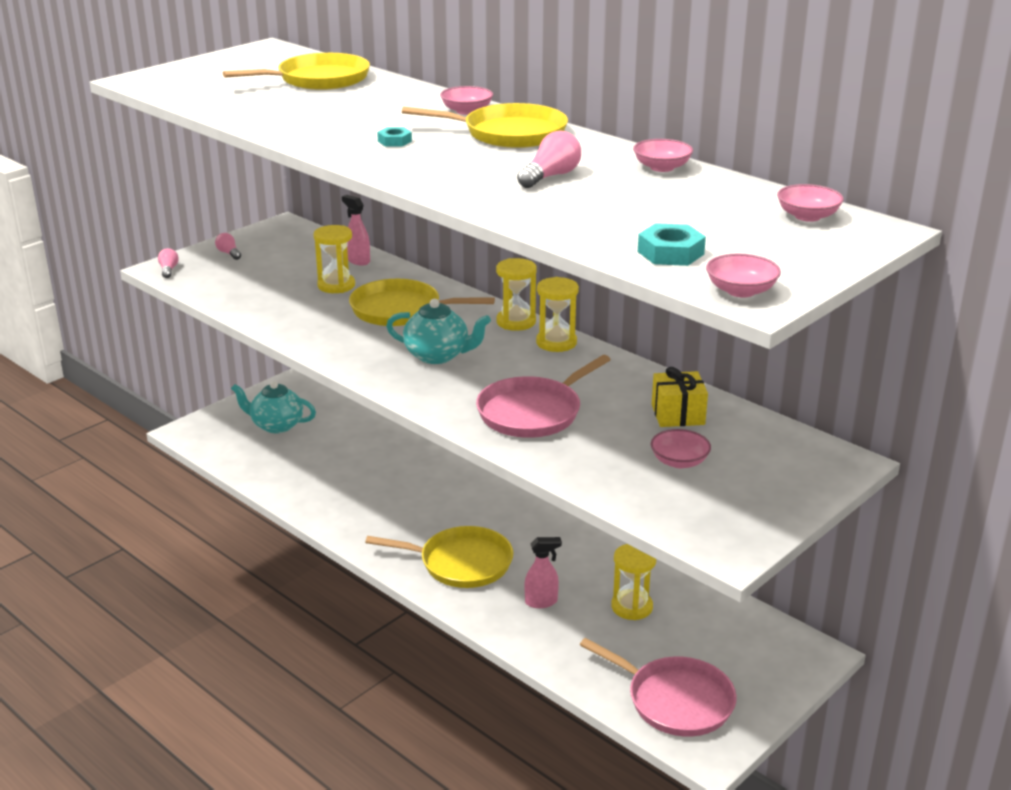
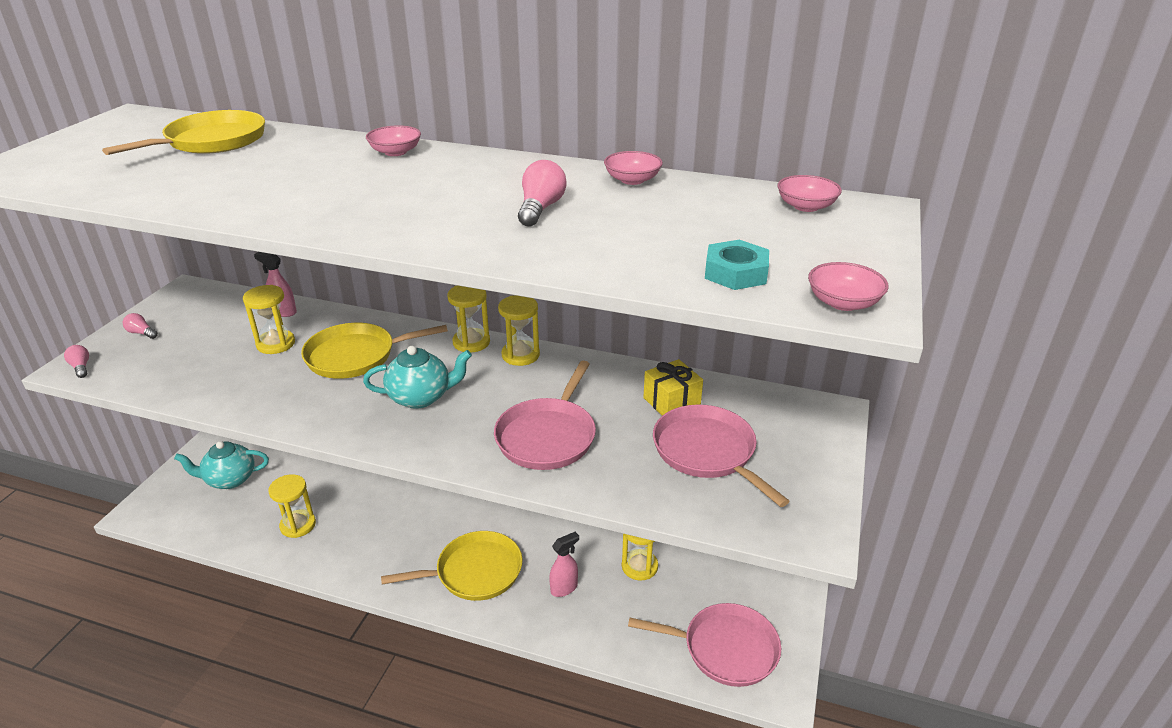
camera: 25 degrees left, 5 degrees up
(318, 479) = (298, 525): none -> yellow hourglass
(394, 141) = (347, 197): turquoise nut -> none
(509, 133) = (458, 169): yellow pan -> none
(679, 461) = (707, 452): pink bowl -> pink pan

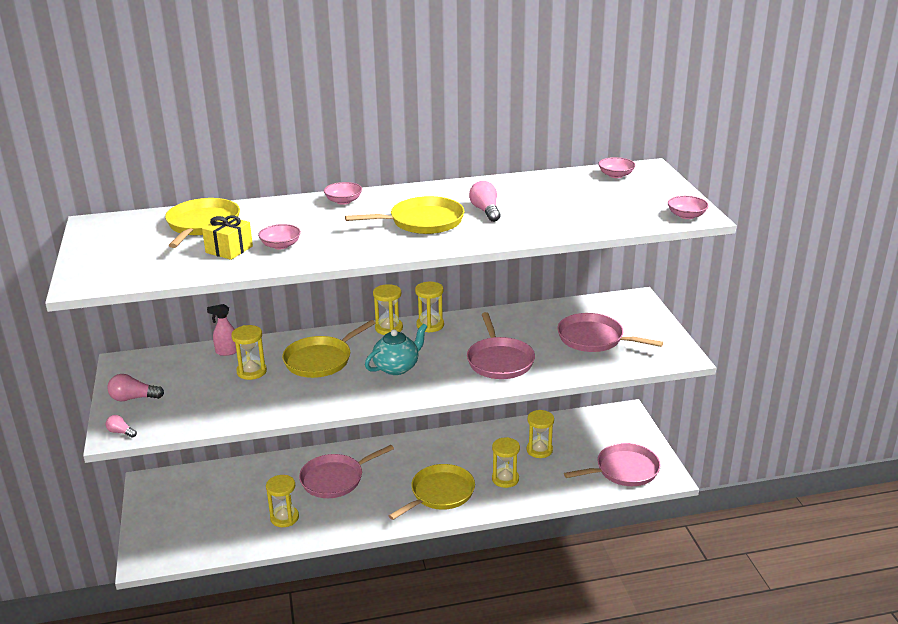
camera: 30 degrees left, 5 degrees down
(141, 333) = (133, 398): pink light bulb -> pink light bulb, size x1.62
(230, 479) = (193, 513): turquoise teapot -> none
(388, 501) = (335, 479): none -> pink pan
(439, 201) = (423, 221): none -> yellow pan
(564, 588) = (505, 479): pink spray bottle -> yellow hourglass
(632, 180) = (510, 183): pink bowl -> pink bowl (280, 245)
(671, 402) = (548, 321): yellow gift -> yellow gift (229, 249)
(735, 273) = (625, 216): turquoise nut -> none

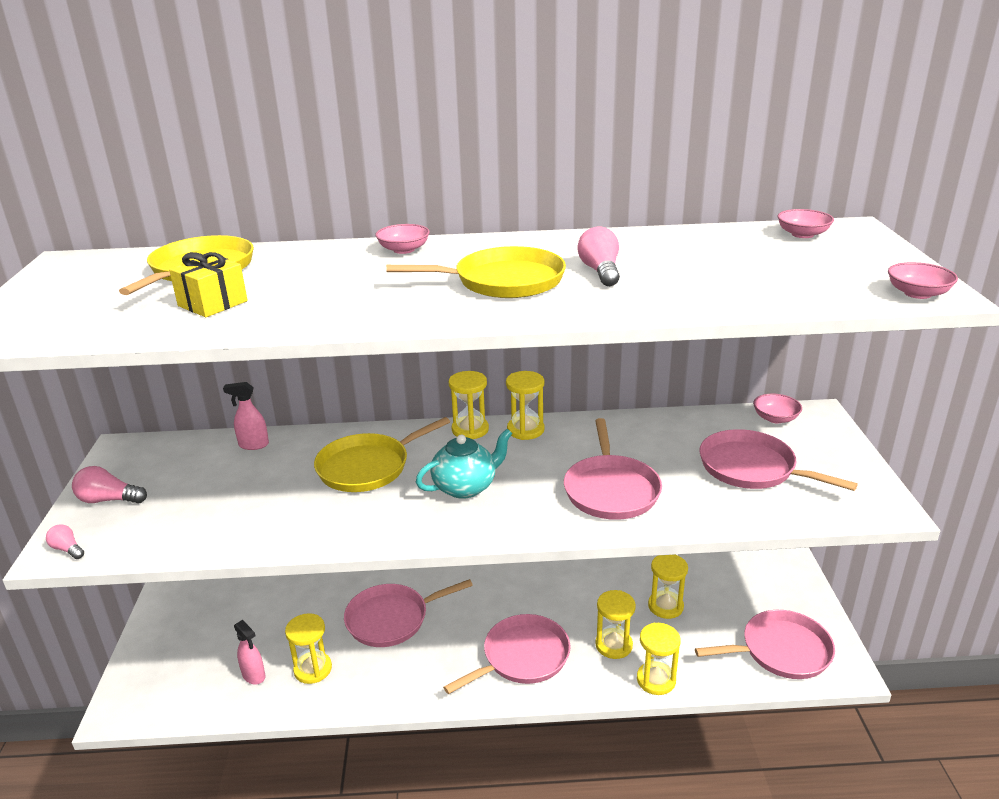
camera: 10 degrees right, 0 degrees up
(240, 527) = (254, 676): none -> pink spray bottle
(251, 371) = (273, 475): yellow hourglass -> yellow hourglass (656, 680)
(280, 245) = (286, 302): pink bowl -> pink bowl (775, 418)
(440, 493) = (522, 657): yellow pan -> pink pan

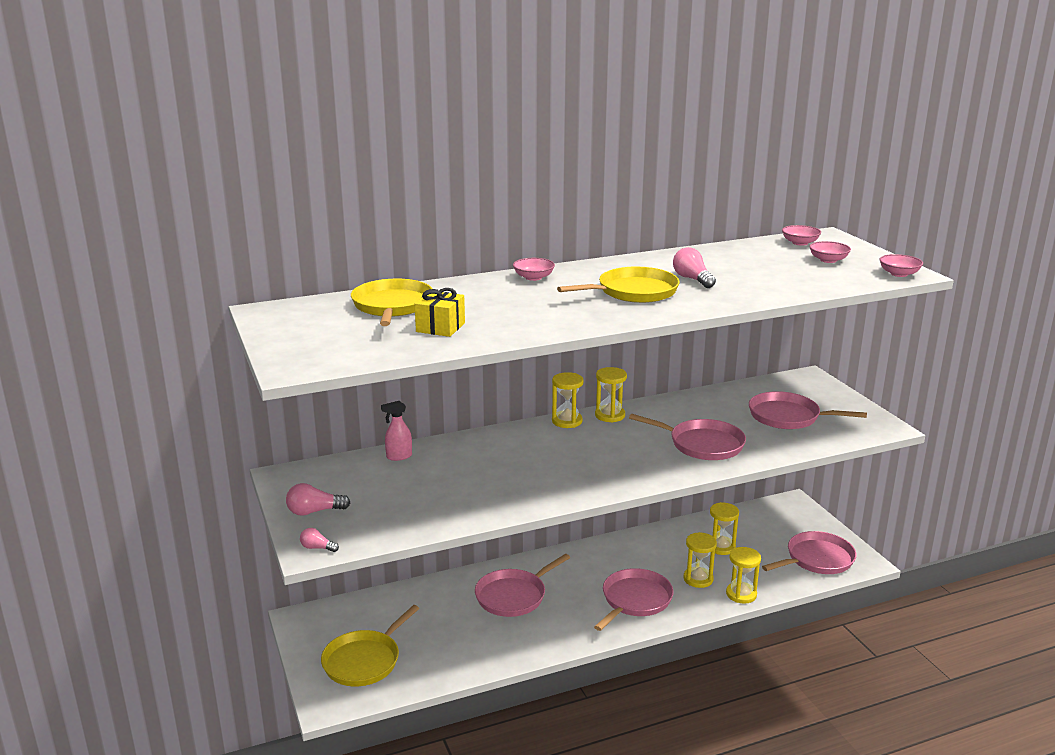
camera: 20 degrees left, 5 degrees down
(254, 676) = (426, 656): pink spray bottle -> none
(313, 669) = (473, 642): yellow hourglass -> none
(367, 467) = (509, 457): yellow pan -> yellow pan (364, 661)
(465, 487) = (596, 458): turquoise teapot -> none
(611, 490) = (702, 444): pink pan -> pink pan turned 45 degrees counterclockwise
(775, 418) = (783, 383): pink bowl -> pink bowl (828, 260)

